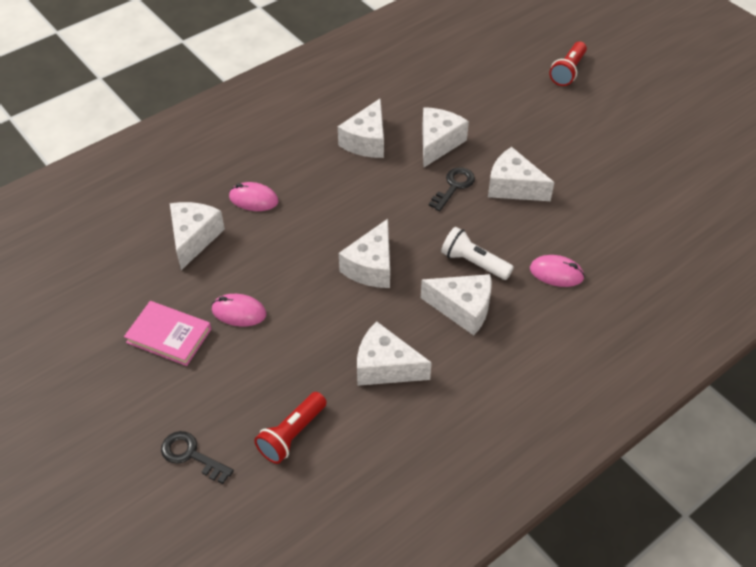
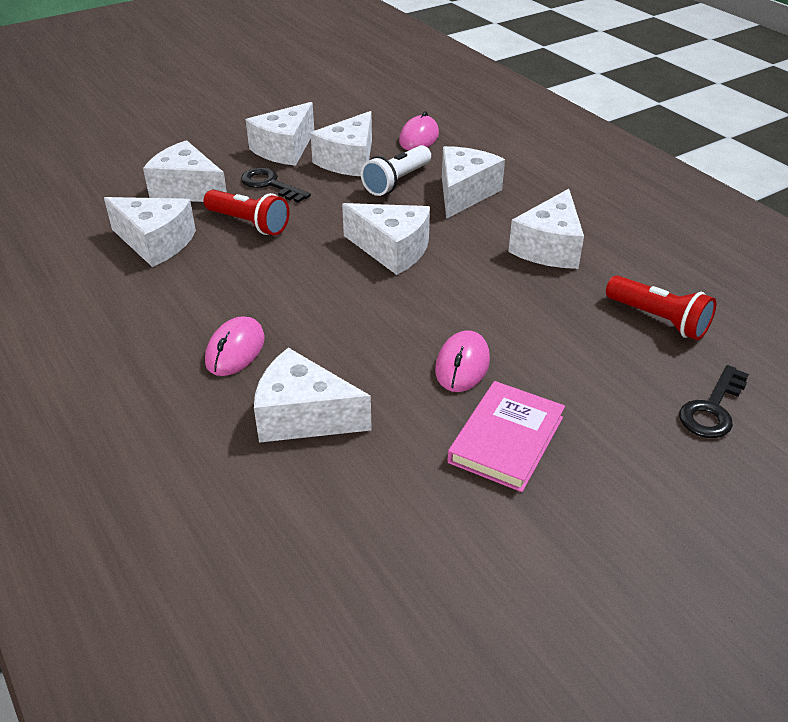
camera: 85 degrees left, 10 degrees down
(503, 229) = (349, 160): none -> white cheese
(568, 71) = (107, 101): red flashlight -> red flashlight (249, 223)

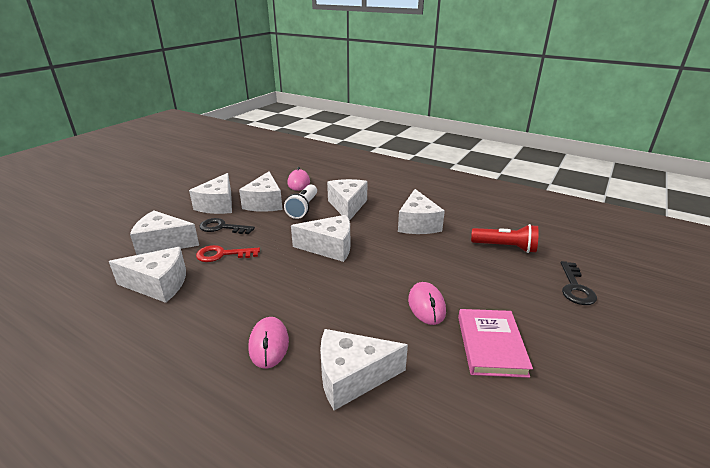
camera: 25 degrees left, 10 degrees down
(249, 223) = (222, 254): red flashlight -> red key

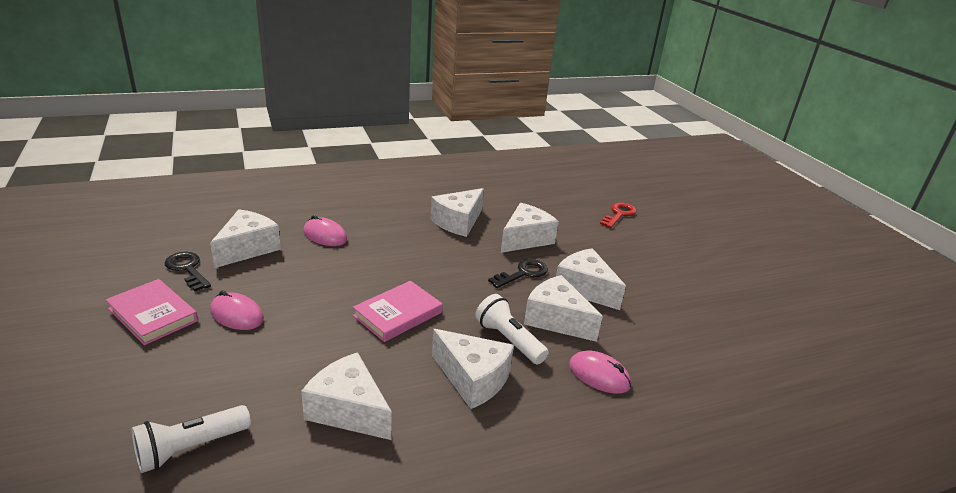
camera: 125 degrees right, 0 degrees up
(222, 254) = (467, 257): red key -> red key (619, 214)
(329, 247) = (398, 314): white cheese -> pink book
(505, 247) = (190, 448): red flashlight -> white flashlight
(575, 287) = (64, 433): black key -> black key (187, 269)

